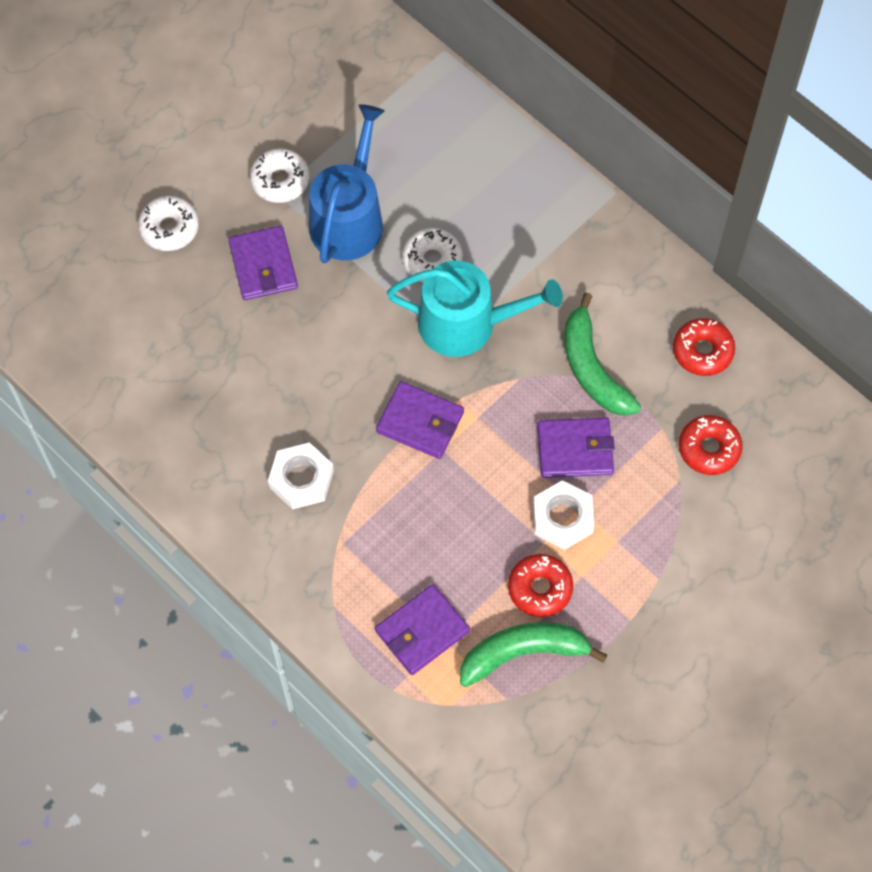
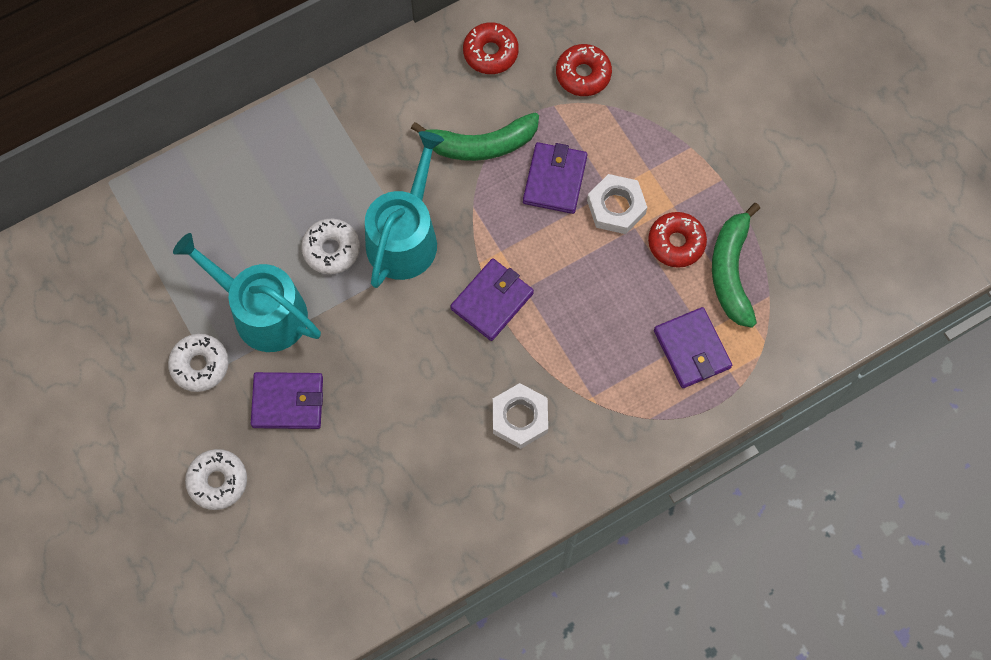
camera: 75 degrees left, 5 degrees up
(349, 218) = (262, 312): blue watering can -> turquoise watering can

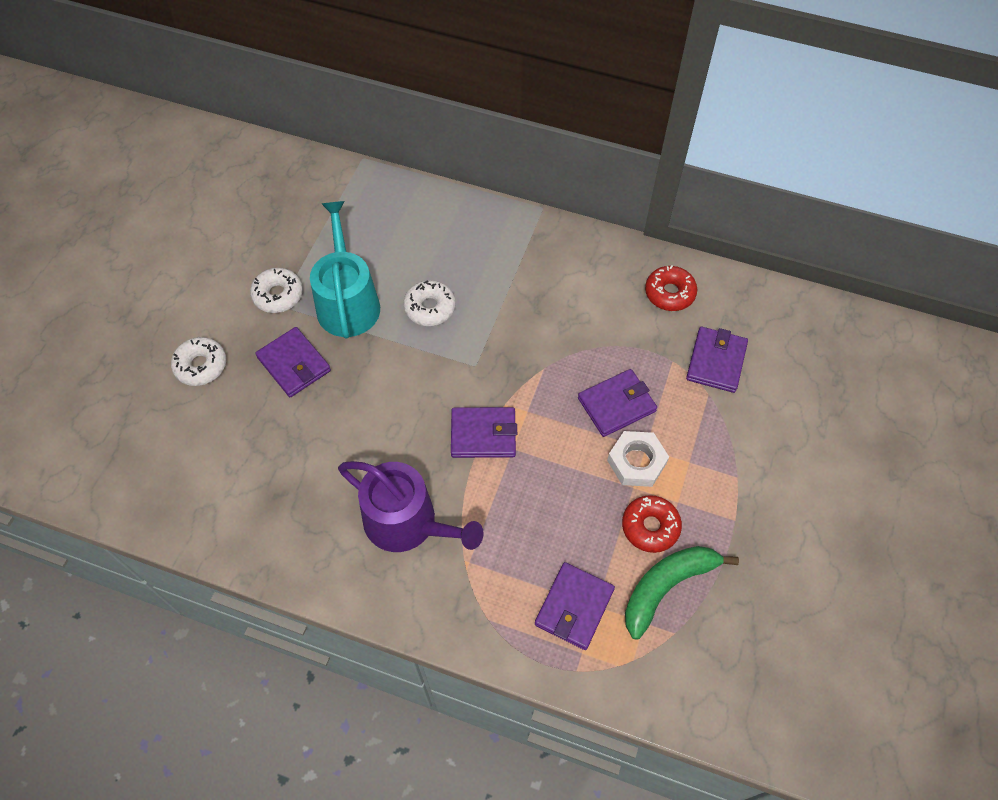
camera: 50 degrees right, 10 degrees down
(405, 236) = (481, 344): turquoise watering can -> none
(481, 144) = (596, 338): green banana -> none
(520, 418) = (407, 523): white nut -> purple watering can
(583, 74) = (716, 361): red donut -> purple wallet

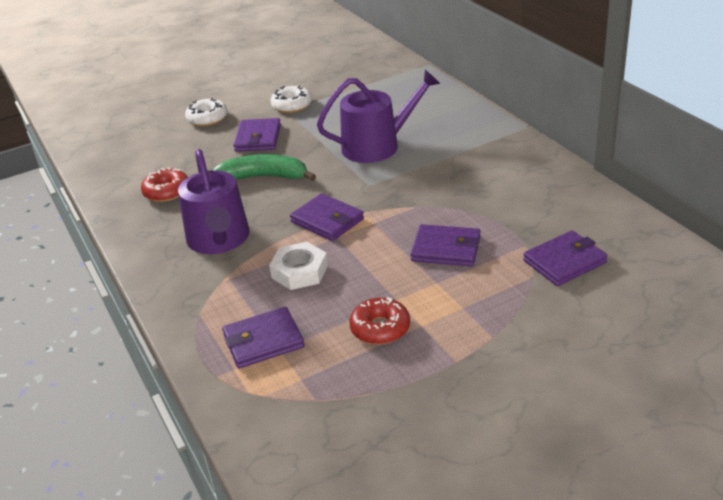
camera: 45 degrees right, 25 degrees down
(347, 302) = (329, 123): turquoise watering can -> none
(430, 308) = (377, 146): white donut -> purple watering can
(636, 462) = (419, 287): white nut -> white nut (300, 271)
(666, 587) = (346, 369): green banana -> green banana (263, 177)
(669, 293) = (574, 207): red donut -> red donut (166, 192)

